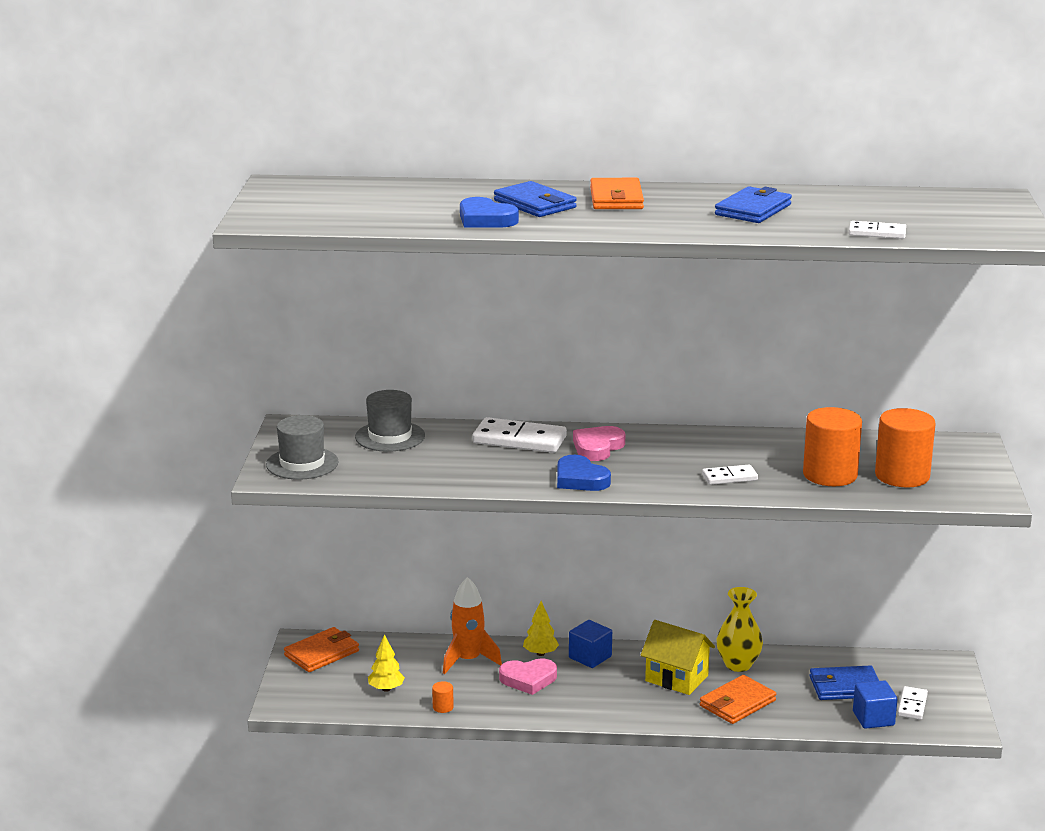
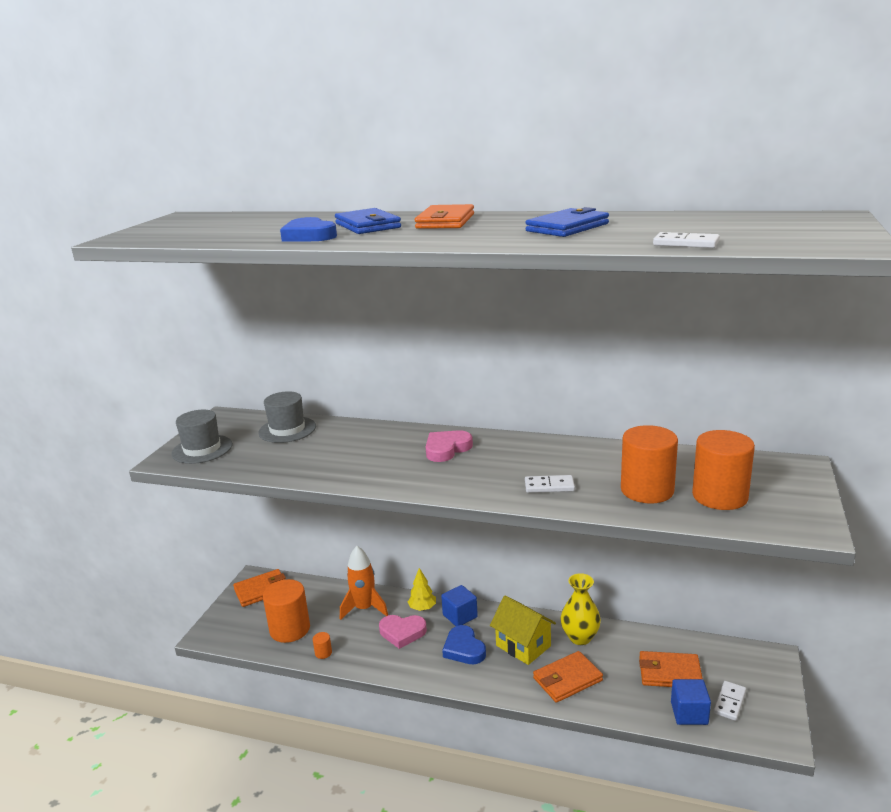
camera: 15 degrees right, 0 degrees up
(386, 689) = (290, 629): yellow tree -> orange cylinder
(519, 440) = (386, 438): white domino -> none
(580, 479) = (413, 479): blue heart -> blue heart (464, 649)
(845, 687) = (669, 673): blue wallet -> orange wallet

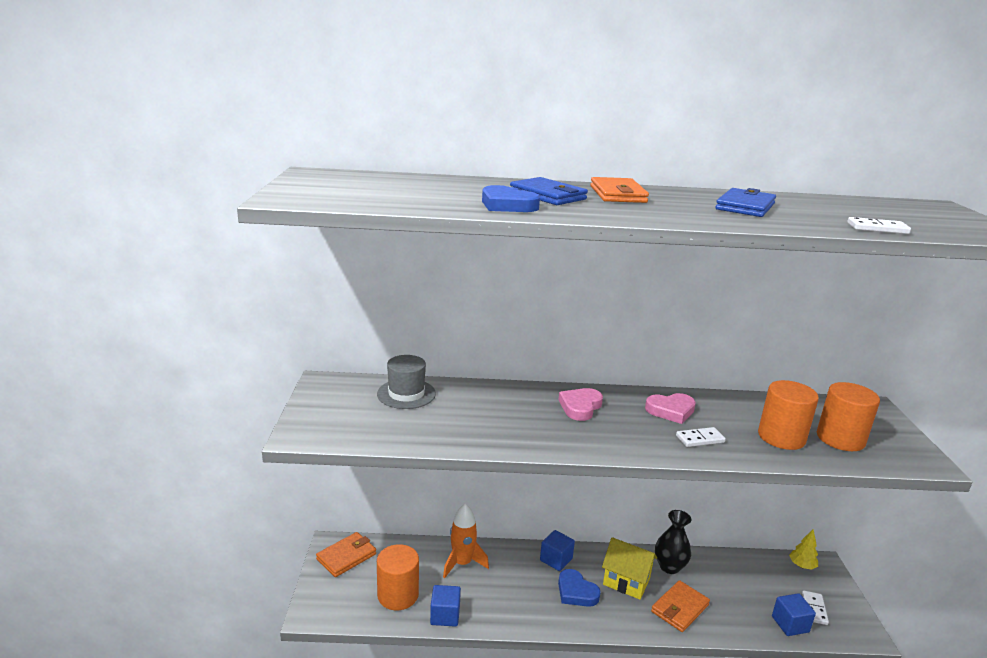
camera: 20 degrees left, 0 degrees up
(202, 449) = (330, 421): grey hat -> none
(323, 653) = (445, 615): orange cylinder -> blue cube
(402, 632) = (511, 583): pink heart -> pink heart (671, 411)
(422, 608) = (517, 556): yellow tree -> yellow tree (802, 566)
(580, 637) = (669, 567): yellow vase -> black vase
(669, 673) = (756, 589): orange wallet -> none

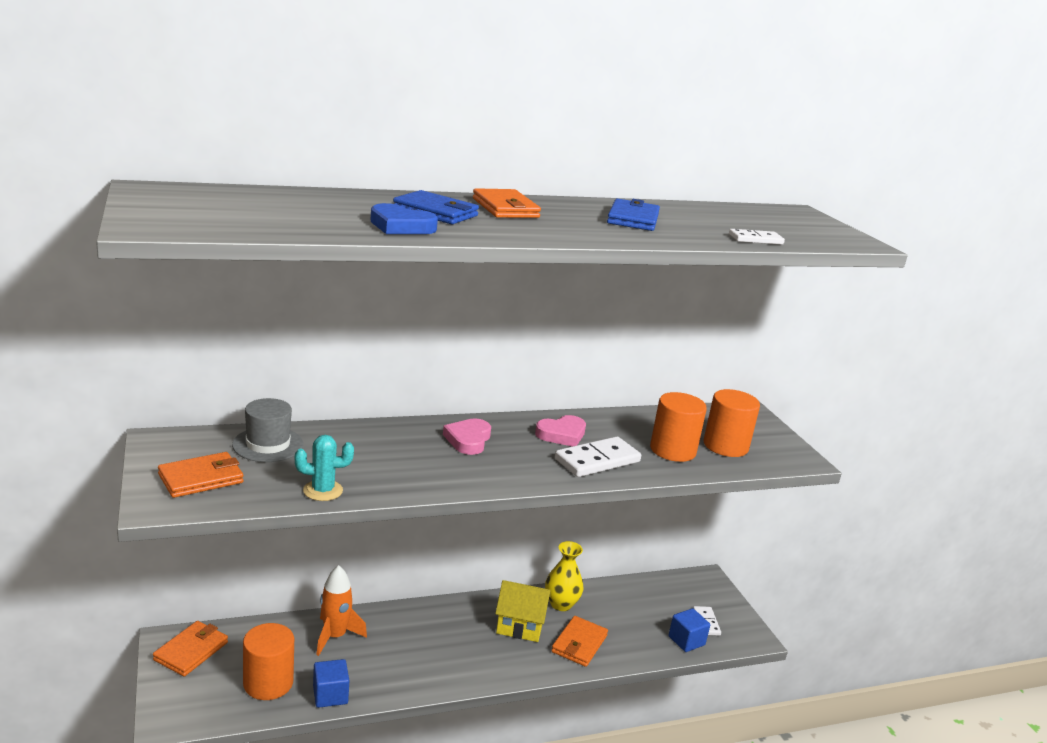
camera: 20 degrees left, 0 degrees up
(342, 416) = (201, 478): none -> orange wallet
(436, 438) = (323, 491): none -> turquoise cactus
(556, 559) = (440, 615): blue cube -> none
(576, 592) = (469, 645): blue heart -> none
(669, 567) = (561, 604): black vase -> yellow vase
(700, 439) = (597, 460): white domino -> white domino, size x1.77
(802, 566) = (688, 583): yellow tree -> none

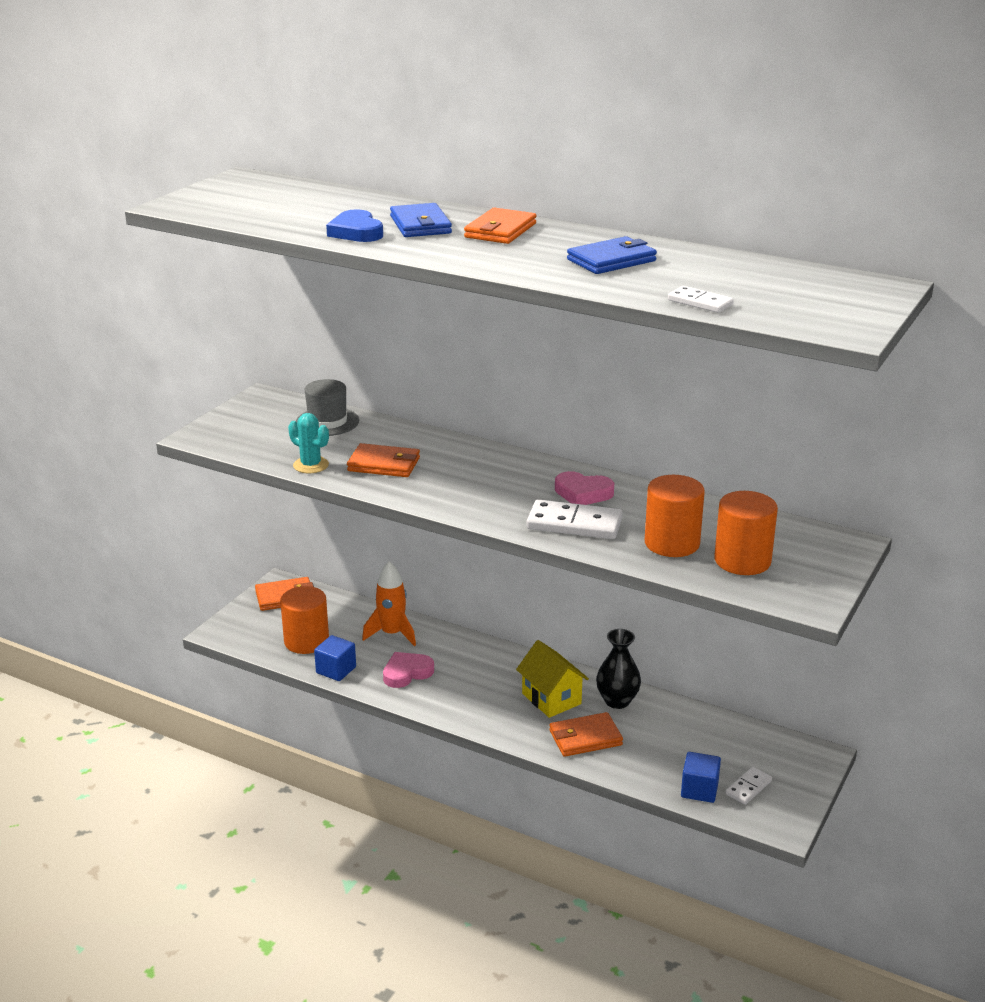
camera: 50 degrees right, 5 degrees up
(201, 478) = (248, 429): orange wallet -> orange wallet (384, 464)
(468, 440) = (487, 469): pink heart -> pink heart (407, 673)
(561, 604) = (617, 701): yellow vase -> black vase

